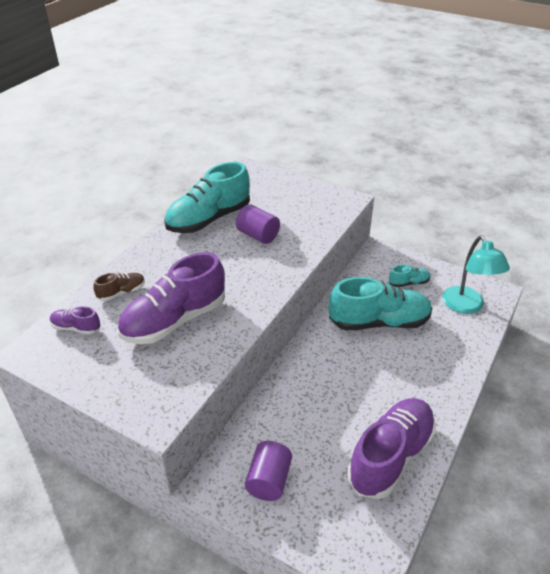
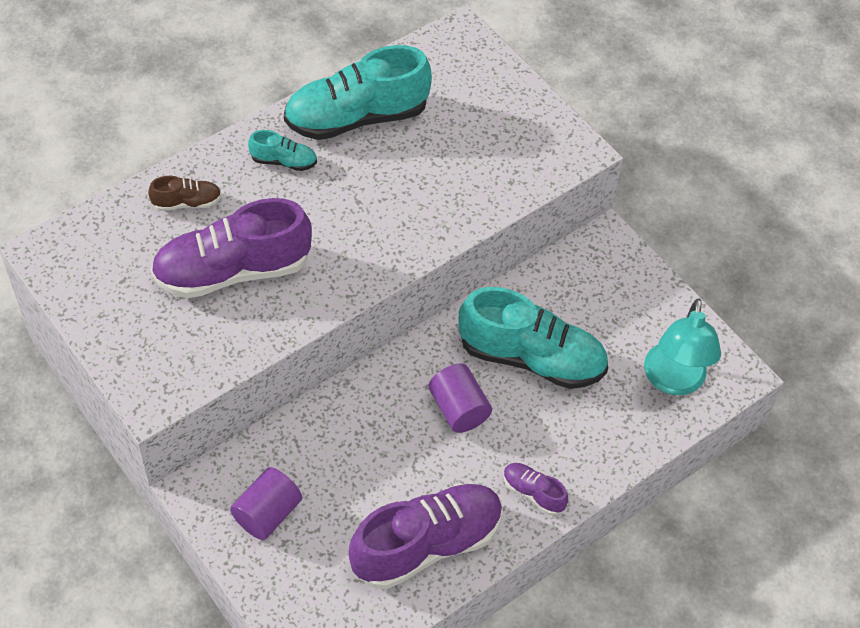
camera: 20 degrees right, 15 degrees up
(76, 328) = (112, 237): purple shoe -> purple shoe (533, 493)
(258, 235) = (409, 171): purple cylinder -> purple cylinder (458, 409)
(408, 283) = (616, 311): turquoise shoe -> turquoise shoe (283, 161)

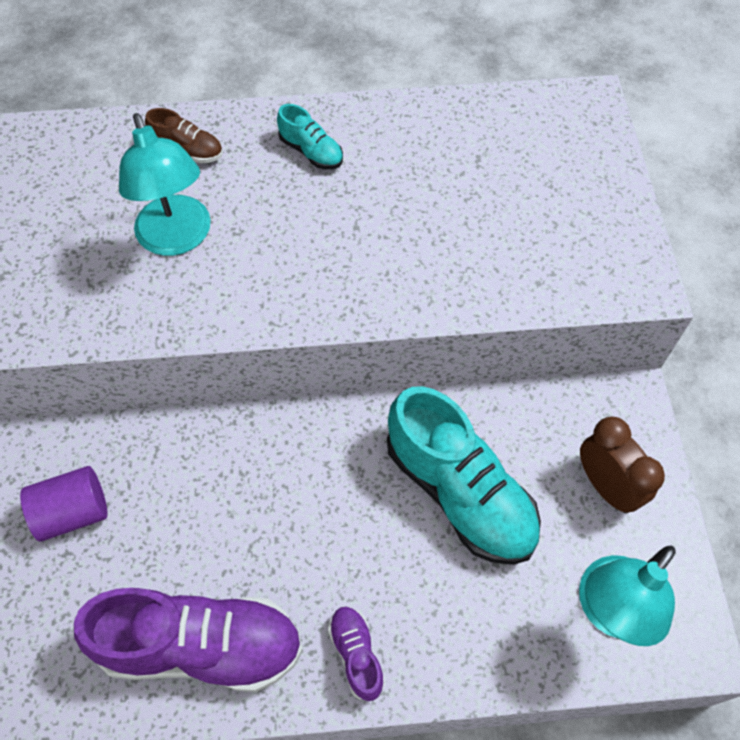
camera: 35 degrees right, 5 degrees up
(233, 271) = (177, 239): purple shoe -> turquoise lamp
(357, 117) = (417, 140): turquoise shoe -> none
(458, 409) = (342, 507): purple cylinder -> none
(624, 304) = (606, 486): none -> brown clock

